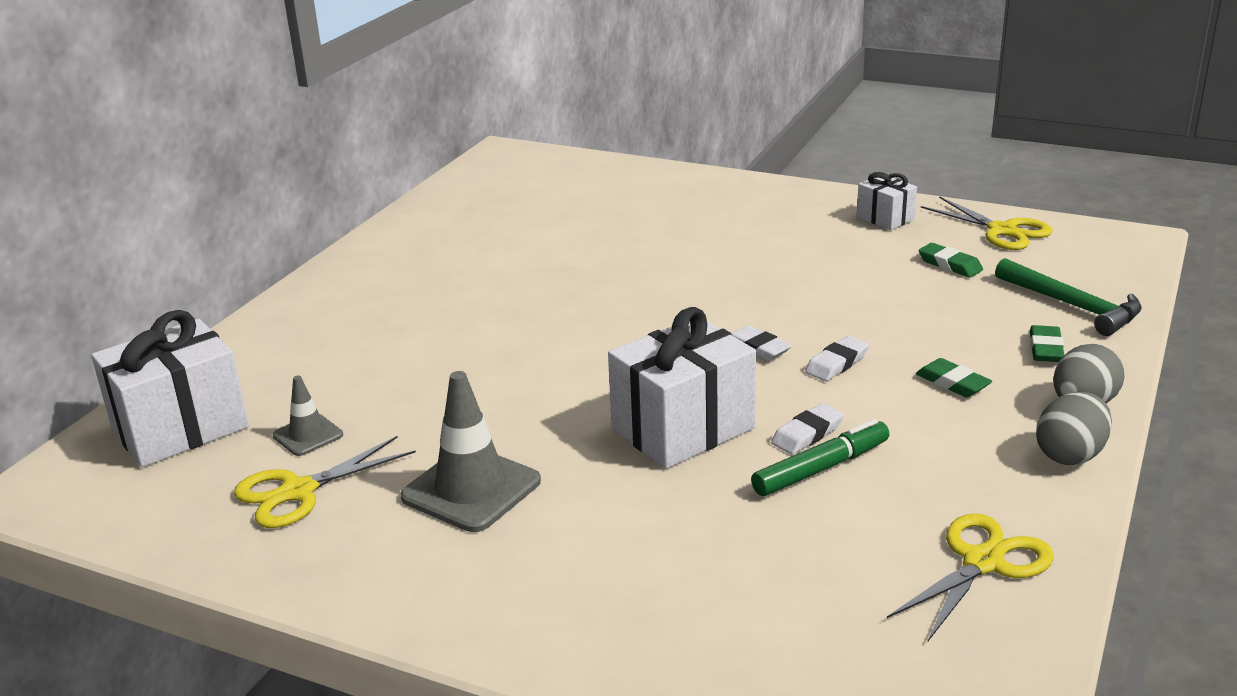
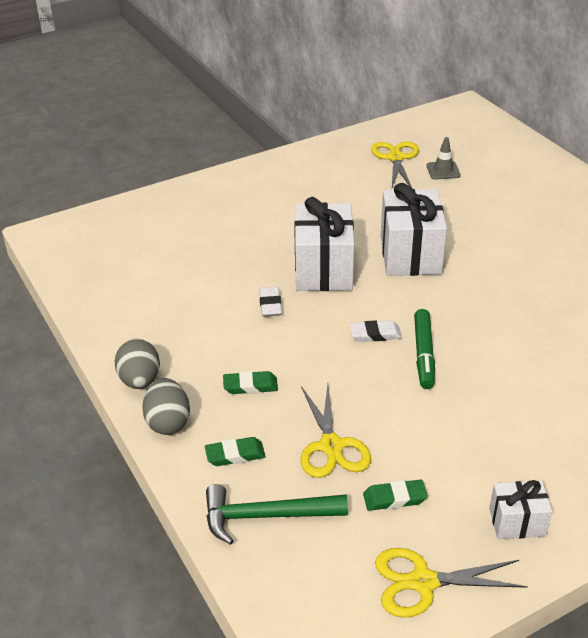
camera: 125 degrees right, 10 degrees up
(180, 428) = (486, 143): white gift -> white gift (410, 254)
(471, 489) = (346, 196): grey traffic cone -> none
(821, 468) = (238, 293): green marker -> green marker (424, 354)
(837, 363) = (323, 354): white eraser -> none
(983, 562) = (120, 299): yellow scissors -> yellow scissors (331, 446)
(1045, 349) = (235, 455): green eraser -> green eraser turned 60 degrees counterclockwise

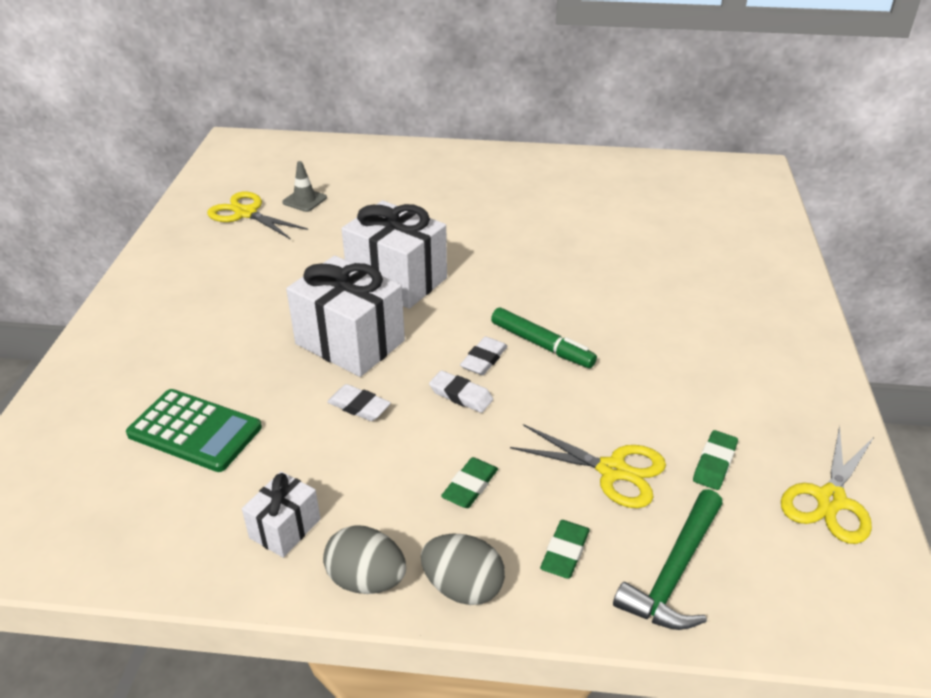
camera: 55 degrees left, 0 degrees up
(185, 256) = (195, 431): none -> green calculator
(328, 341) = (461, 395): none -> white eraser
(517, 522) = (793, 404): white gift -> white gift (285, 528)

